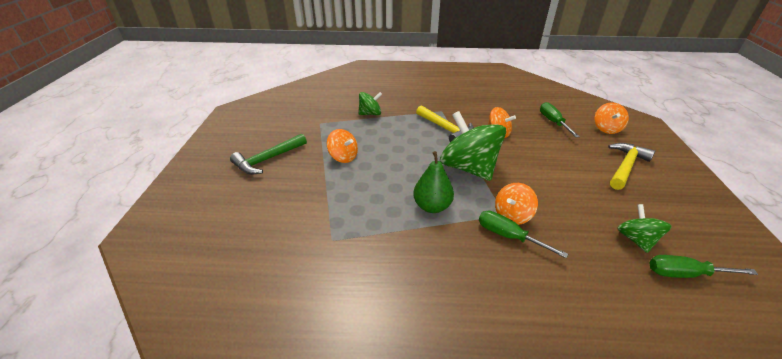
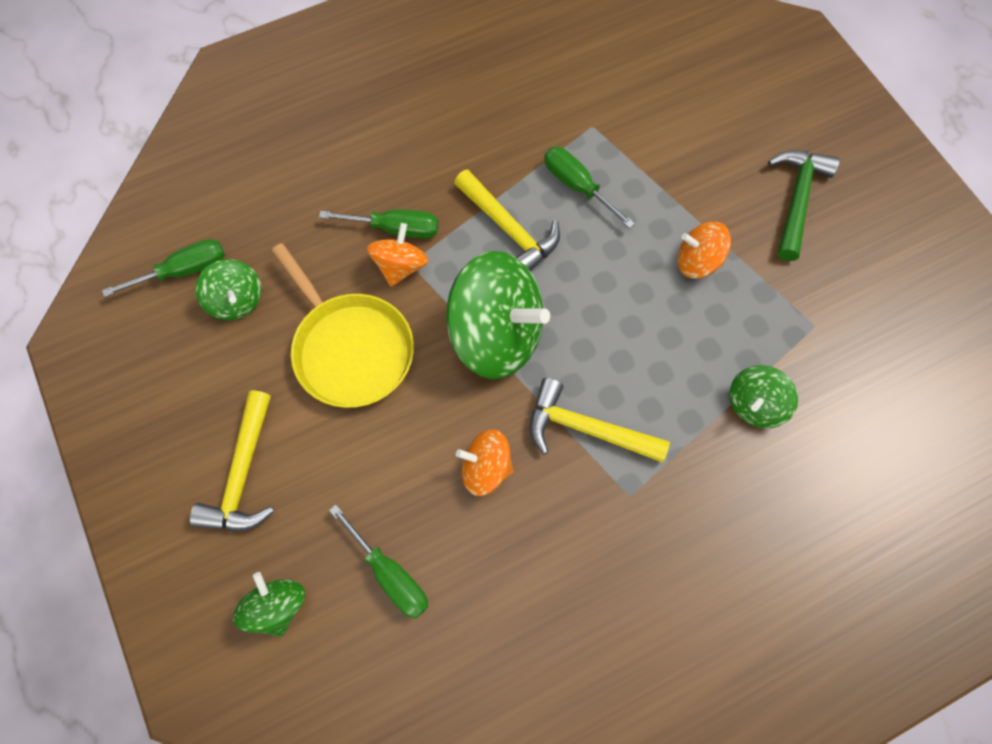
camera: 150 degrees right, 30 degrees up
(373, 211) = (577, 186): none -> green screwdriver
(432, 206) = (509, 230): green pear -> yellow hammer
(556, 190) = (351, 349): none -> yellow pan
(606, 128) = (277, 607): orange spinning top -> green spinning top

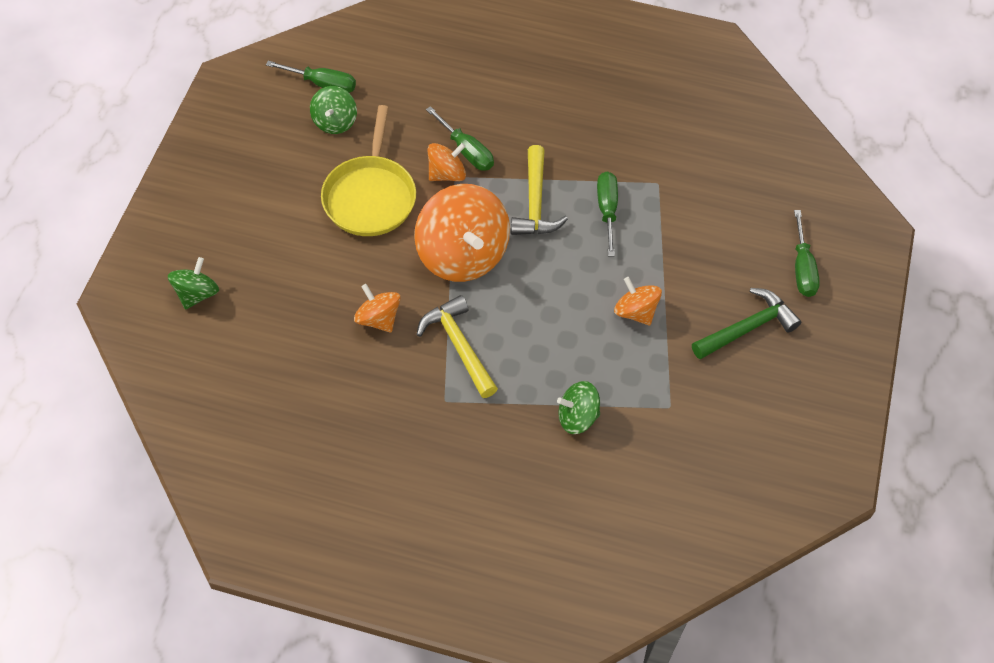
camera: 40 degrees right, 10 degrees down
(243, 474) = (246, 215): yellow hammer -> none
(390, 574) = (269, 327): green screwdriver -> green screwdriver (802, 268)
(496, 335) = (462, 254): green spinning top -> orange spinning top

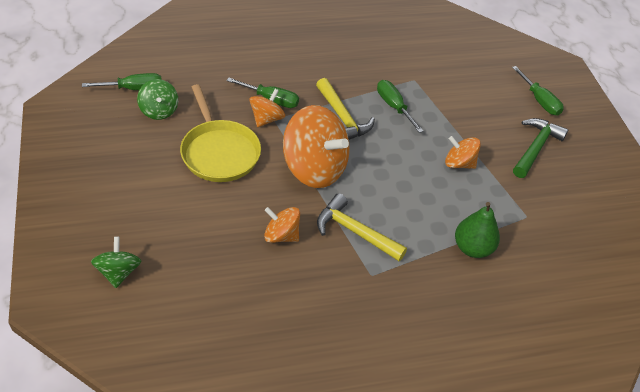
camera: 30 degrees left, 10 degrees down
(577, 417) = (472, 248): green spinning top -> green pear

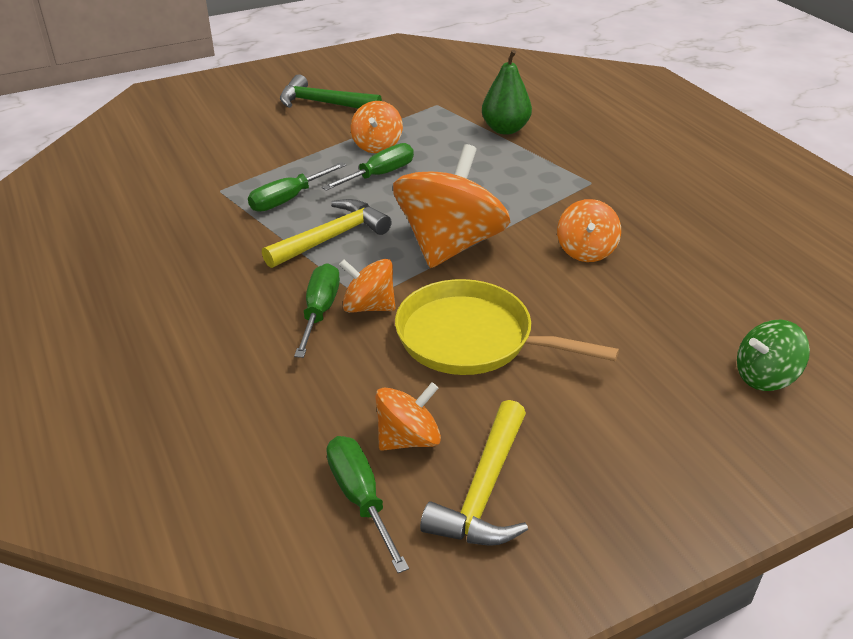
camera: 100 degrees left, 10 degrees down
(159, 111) = (408, 439): green spinning top -> orange spinning top
(219, 152) = (471, 338): yellow pan -> yellow pan turned 120 degrees counterclockwise
(354, 231) = (538, 200): yellow hammer -> yellow hammer (484, 491)
(539, 101) = (233, 104): green screwdriver -> green screwdriver (379, 175)

